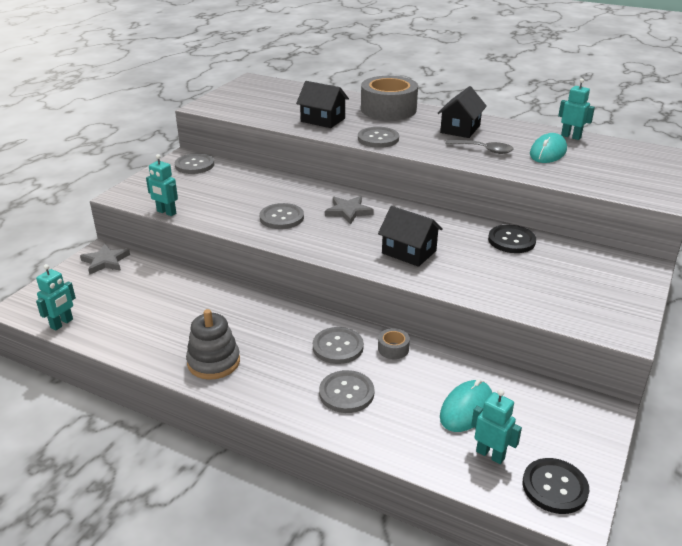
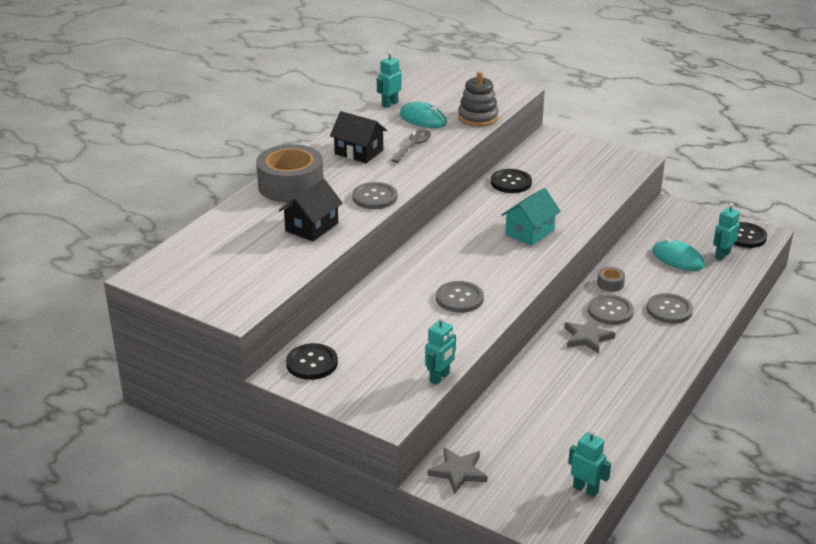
camera: 85 degrees left, 0 degrees up
(194, 165) = (312, 363): grey button -> black button
(213, 362) = (638, 380): grey stacking toy -> grey stacking toy (478, 117)
(348, 211) = (450, 258): grey star -> grey star (587, 337)
(409, 252) = (529, 232): black house -> turquoise house

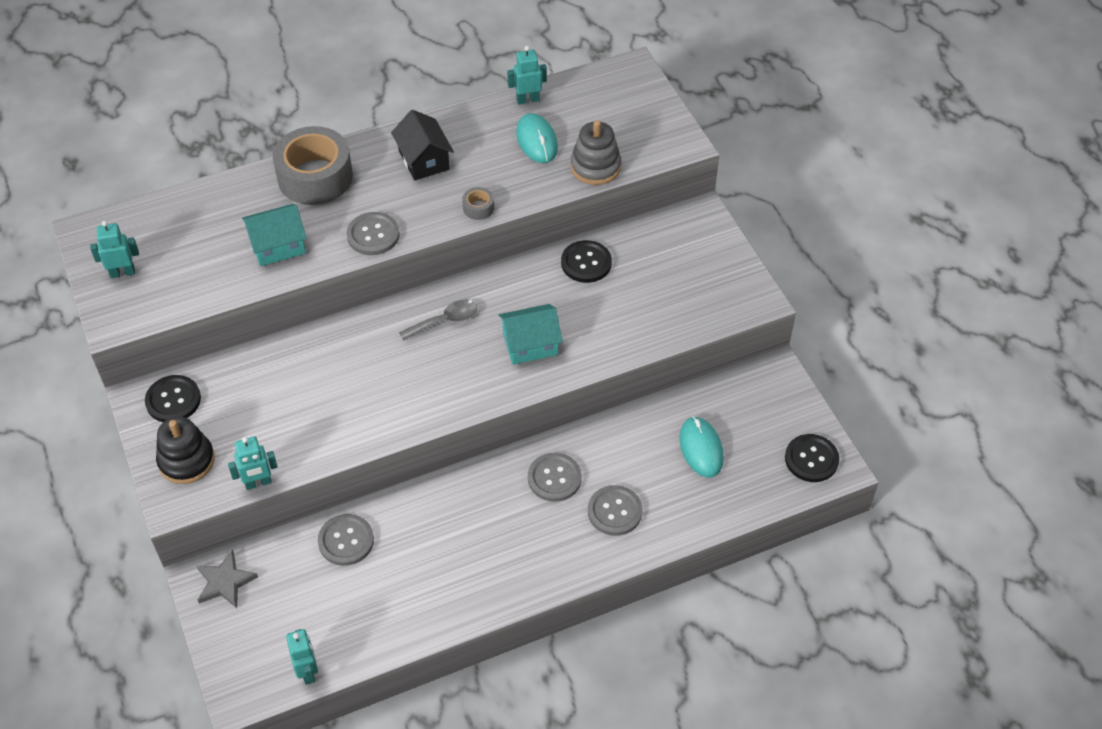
camera: 35 degrees right, 20 degrees up
(312, 227) = (278, 246): black house -> turquoise house
(368, 390) = (186, 460): none -> black stacking toy
(413, 147) = (483, 179): grey spoon -> grey spoon (444, 321)
(459, 298) = (373, 396): grey button -> grey button (346, 541)
(587, 337) = (496, 498): grey star -> none
(610, 284) = (593, 442): grey tape -> grey tape (478, 208)
(722, 255) = (754, 471): turquoise robot -> turquoise robot (122, 272)

